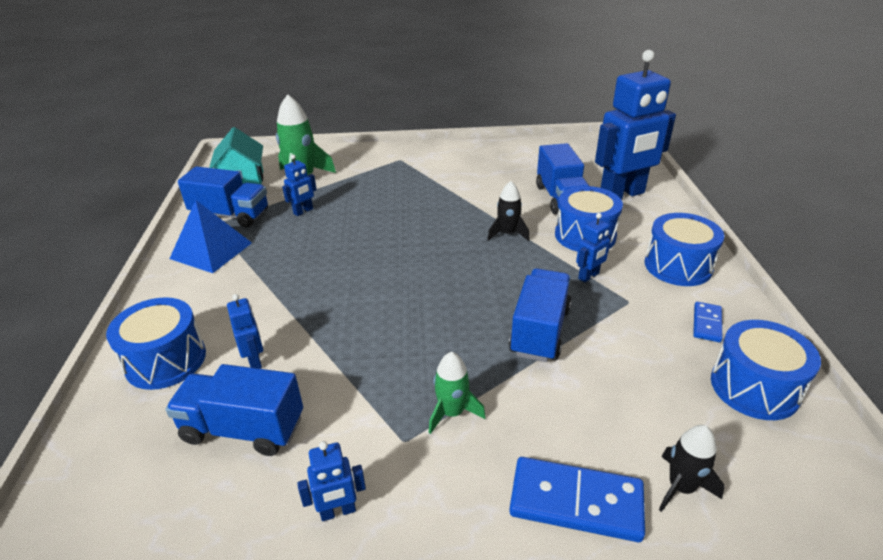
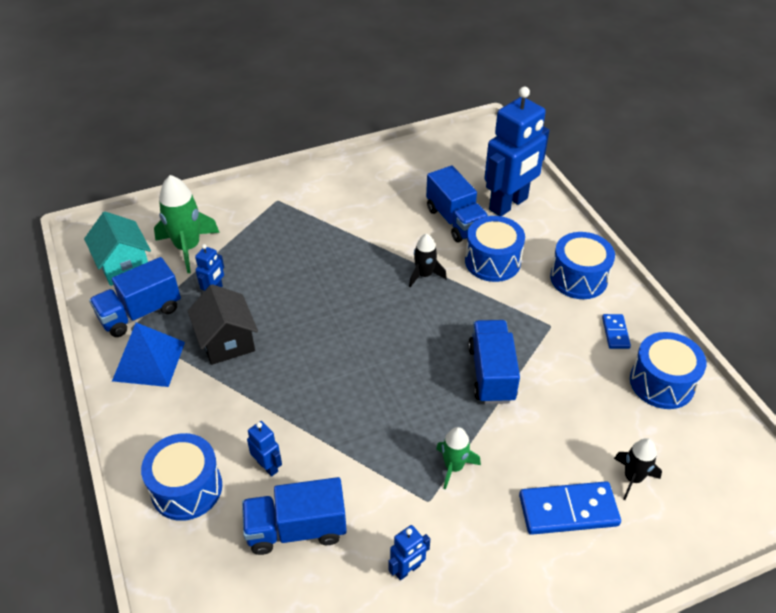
camera: 20 degrees left, 10 degrees up
(230, 215) = (140, 313): blue truck -> blue truck turned 150 degrees clockwise
(288, 249) = (227, 341): none -> black house
(589, 276) = (511, 307): blue robot -> none

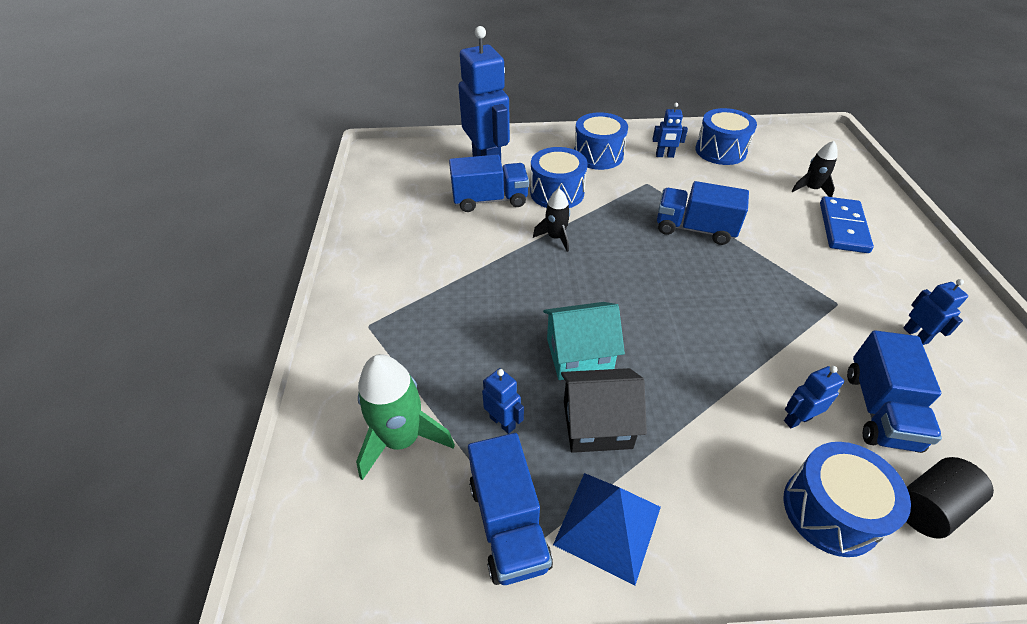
camera: 70 degrees left, 0 degrees up
(124, 265) = (394, 534): turquoise house -> turquoise house (579, 355)
(205, 558) = (930, 507): none -> black cylinder
(454, 467) = (799, 278): green rocket -> none
(615, 333) = (664, 155): blue domino -> blue robot

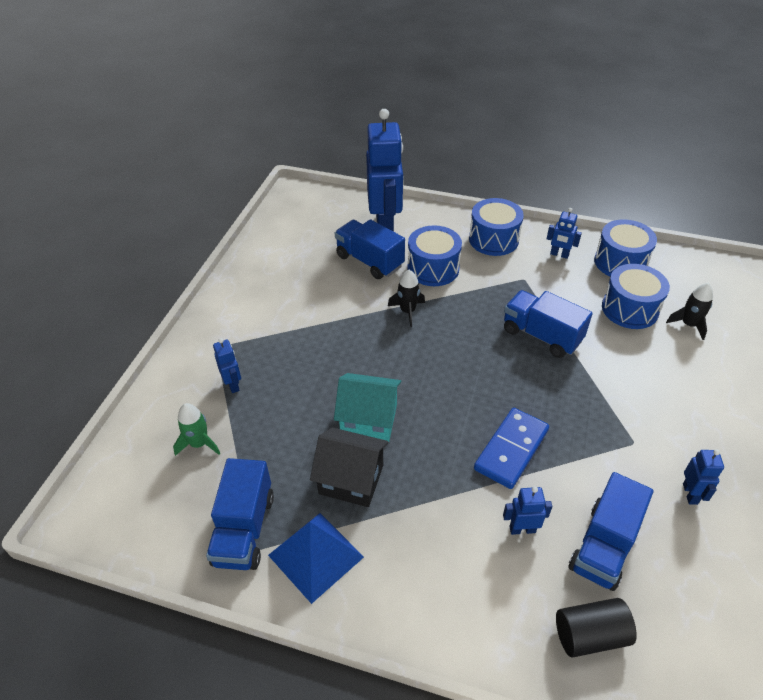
camera: 20 degrees right, 0 degrees up
(401, 439) = (199, 444): green rocket -> green rocket, size x0.59
(490, 200) = (369, 261): blue truck -> blue truck turned 150 degrees counterclockwise
(502, 422) = (279, 454): blue robot -> blue robot (233, 384)
(830, 510) = (500, 607): blue drum -> blue drum (629, 309)
(843, 227) = (694, 372): blue domino -> blue domino (511, 449)

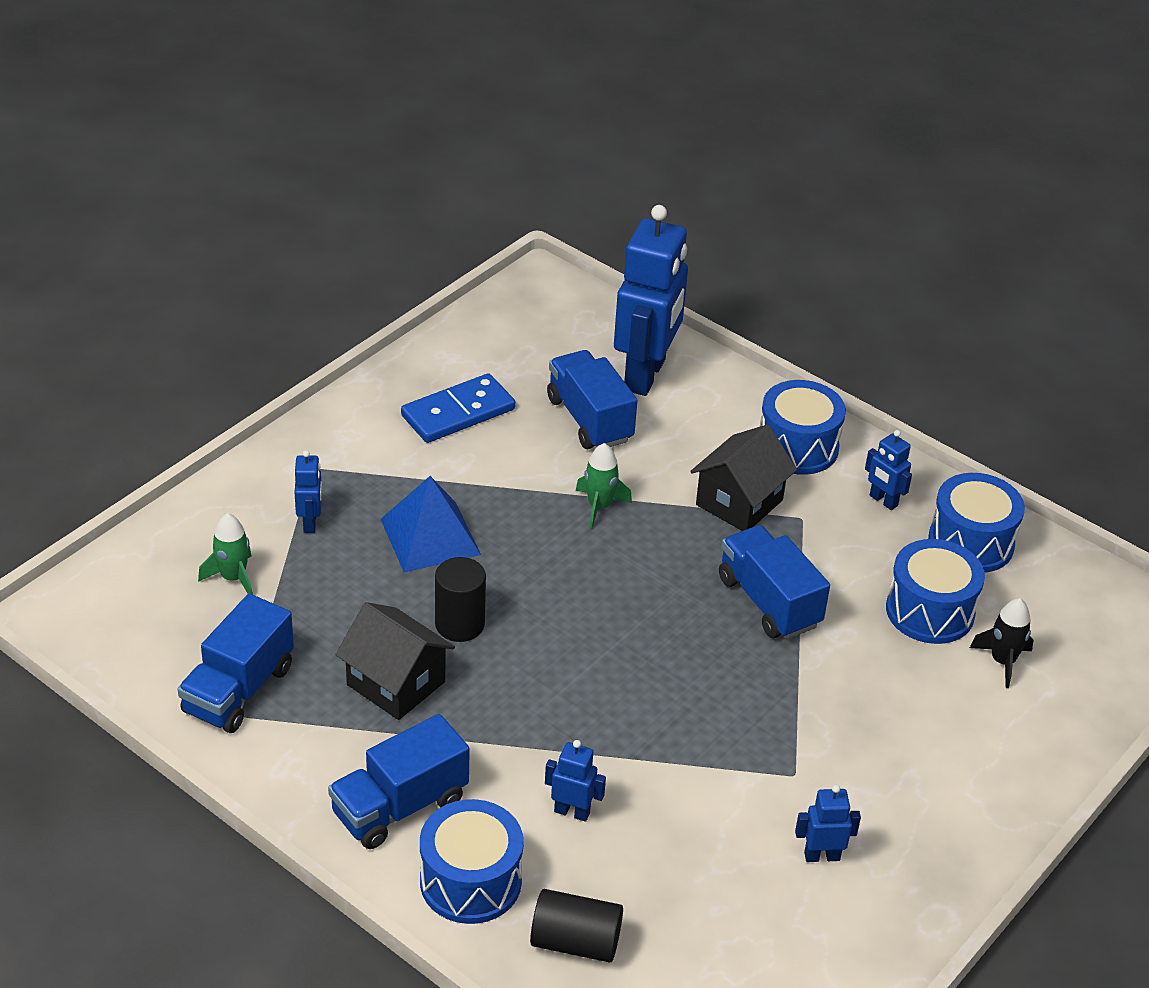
camera: 20 degrees right, 5 degrees down
(315, 556) = (306, 747): blue pyramid -> blue pyramid (430, 536)
(369, 420) = (459, 624): turquoise house -> black cylinder
(407, 311) = (599, 507): black rocket -> green rocket
(433, 268) = (676, 460): blue drum -> blue drum (470, 881)
(484, 281) = (739, 502): none -> black house
(511, 449) = (622, 723): blue domino -> blue domino (458, 412)
(604, 546) = (662, 866): blue truck -> blue truck (399, 806)
(690, 494) = (821, 856): blue robot -> blue robot turned 120 degrees counterclockwise

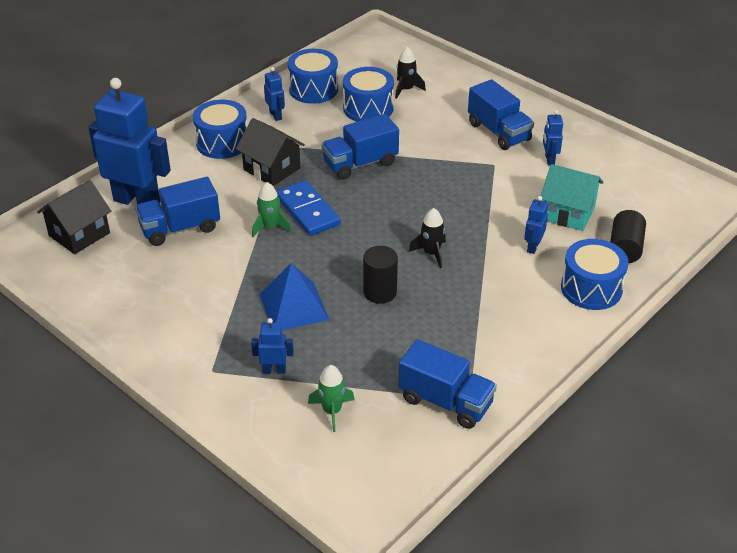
camera: 85 degrees left, 0 degrees up
(396, 683) = (435, 322): black house -> black house (79, 234)
(399, 806) = (539, 319): blue truck -> blue truck (499, 132)
(458, 412) = (160, 292): blue domino -> blue domino (307, 211)
(549, 683) = (431, 253): none -> black rocket
(666, 869) = (568, 213): none -> turquoise house
(883, 501) = (276, 115): blue robot -> blue robot turned 75 degrees counterclockwise

